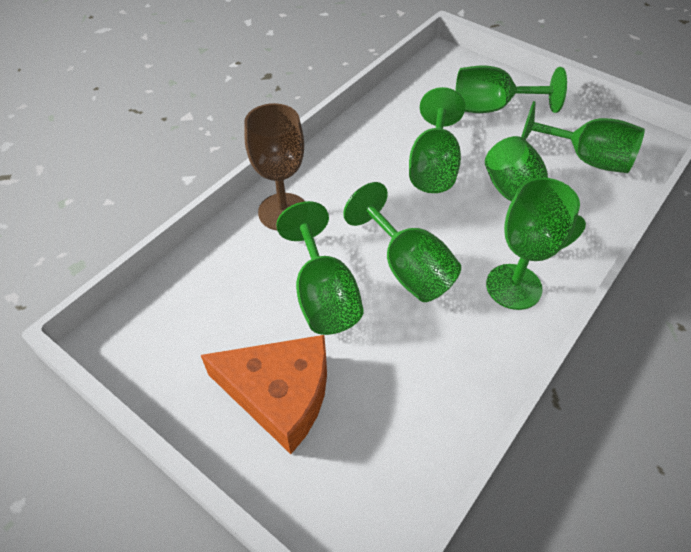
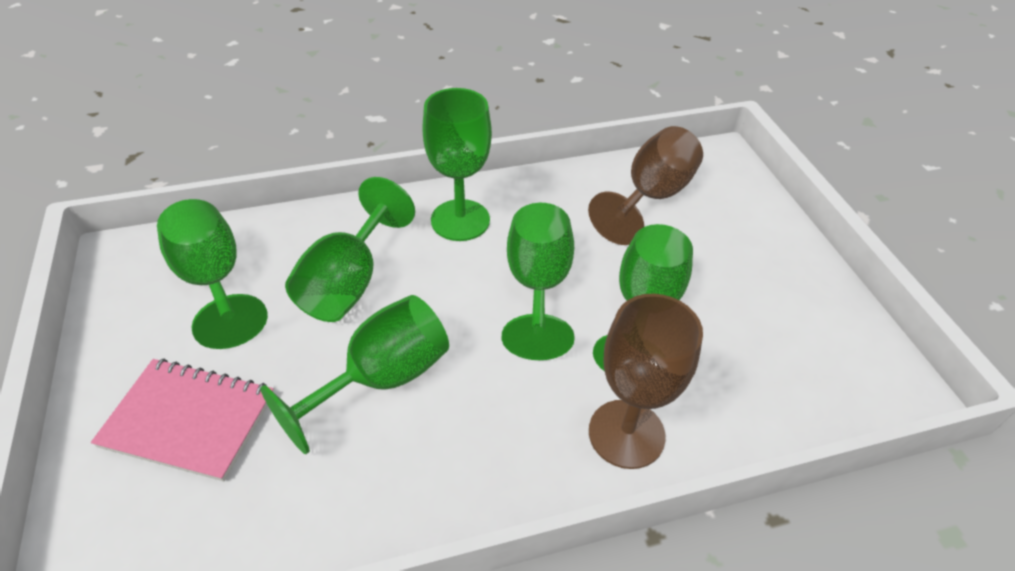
camera: 145 degrees left, 5 degrees down
(280, 394) = (737, 255): orange cheese -> none
(395, 420) = (651, 196): none -> brown goblet
(491, 108) = (189, 420): green goblet -> pink notebook

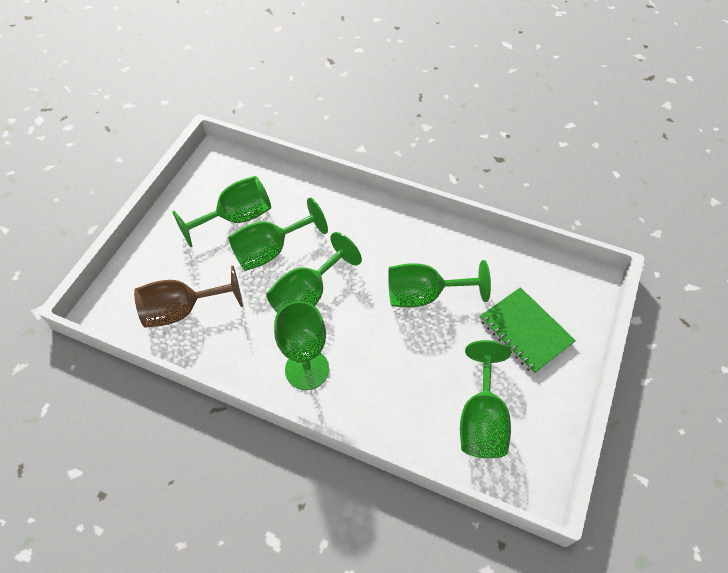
camera: 140 degrees left, 10 degrees up
(189, 420) = (525, 331): pink notebook -> green notebook
(349, 282) = (404, 365): green goblet -> green goblet (236, 218)
(626, 433) = (340, 209): brown goblet -> none

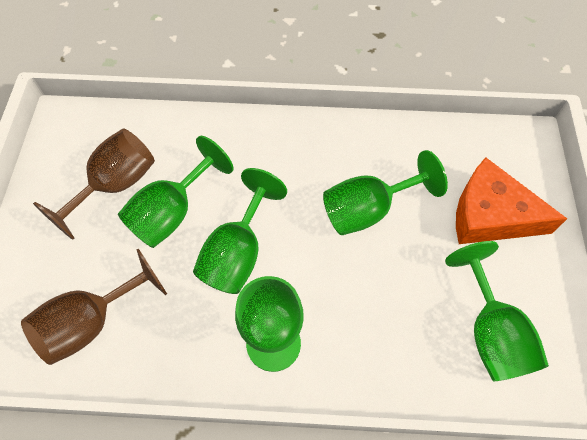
camera: 20 degrees left, 5 degrees up
(236, 218) = (115, 185): green goblet -> brown goblet
(525, 331) = (490, 215): green notebook -> orange cheese

